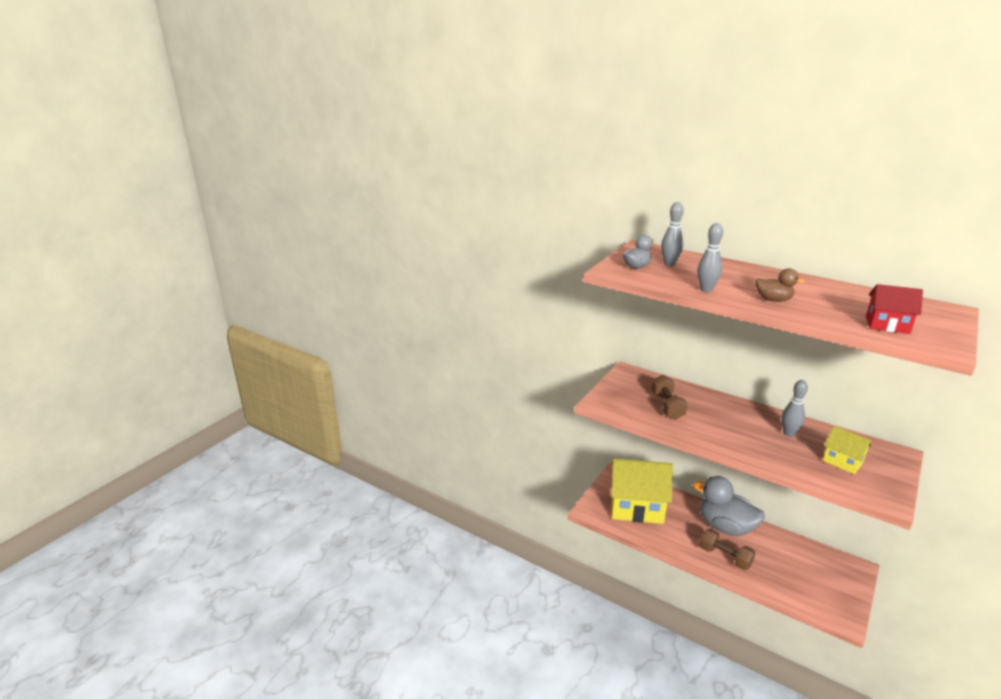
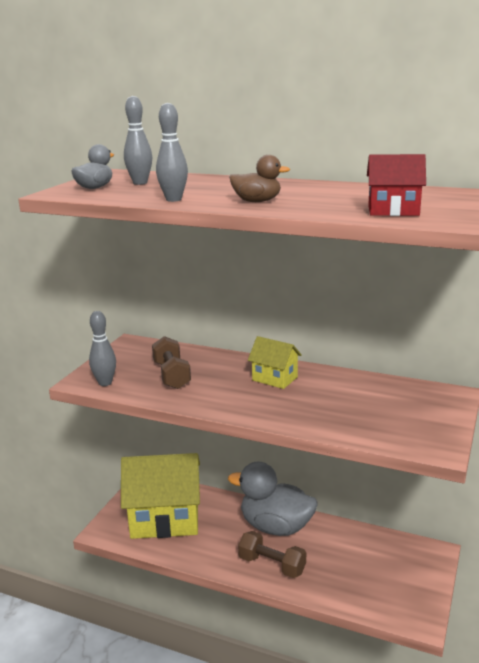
camera: 10 degrees left, 5 degrees down
(788, 433) = (320, 388): grey bowling pin -> grey bowling pin (105, 383)
(842, 462) = (383, 412): yellow house -> yellow house (275, 378)

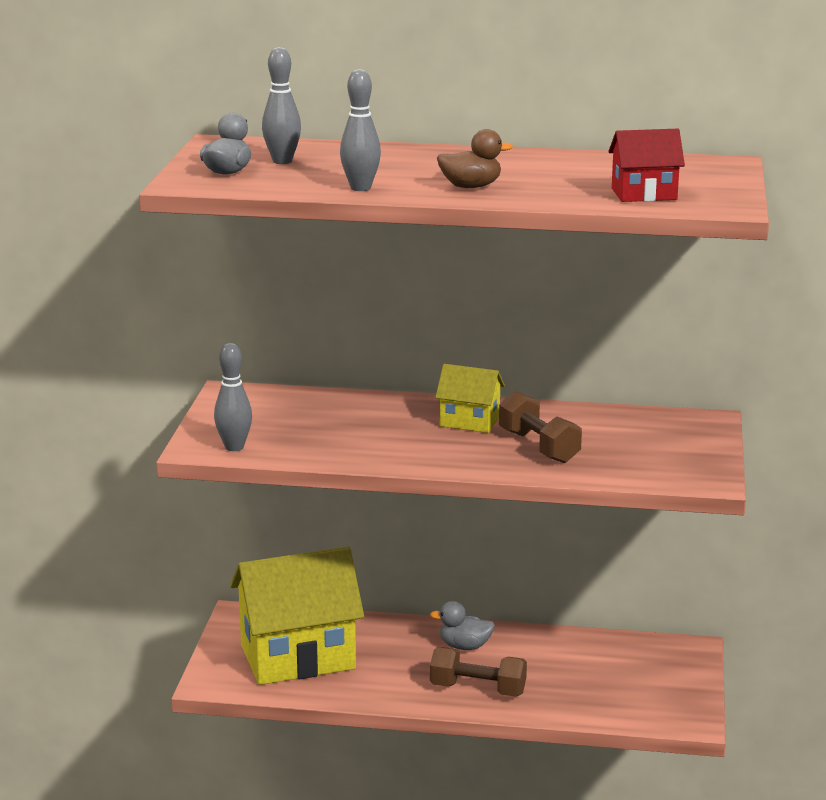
camera: 15 degrees left, 0 degrees up
(171, 375) = (323, 429): brown dumbbell -> brown dumbbell (538, 446)
(275, 527) = (464, 646): grey duck -> grey duck, size x0.48

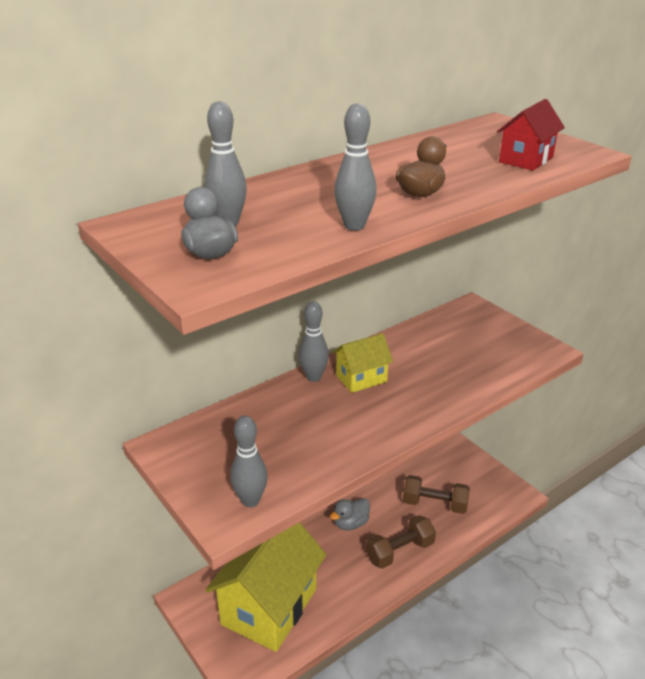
camera: 45 degrees left, 10 degrees up
(429, 404) = (313, 377): none -> grey bowling pin
(538, 446) = (431, 376): brown dumbbell -> brown dumbbell (434, 504)

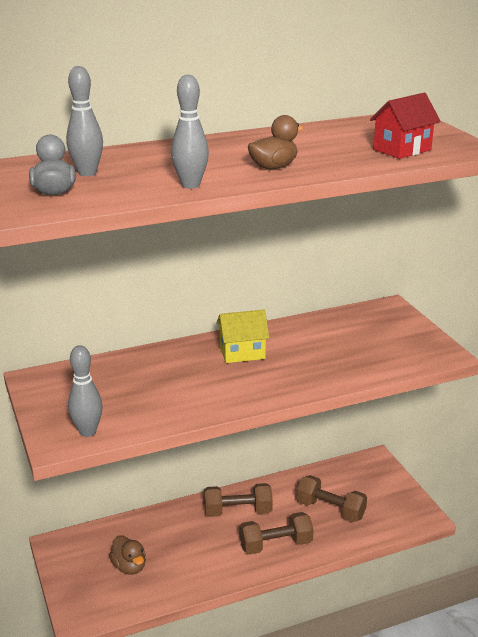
camera: 15 degrees right, 5 degrees down
(269, 606) = (129, 566): yellow house -> brown duck
(313, 377) = (198, 345): grey bowling pin -> none
(351, 523) = (238, 511): grey duck -> brown dumbbell

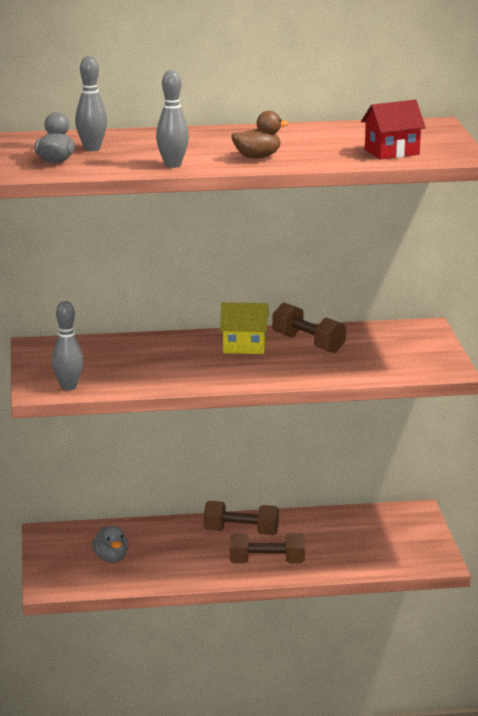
camera: 15 degrees right, 5 degrees down
(129, 566) = (111, 558): brown duck -> grey duck
(330, 509) = (340, 544): brown dumbbell -> brown dumbbell (308, 343)

